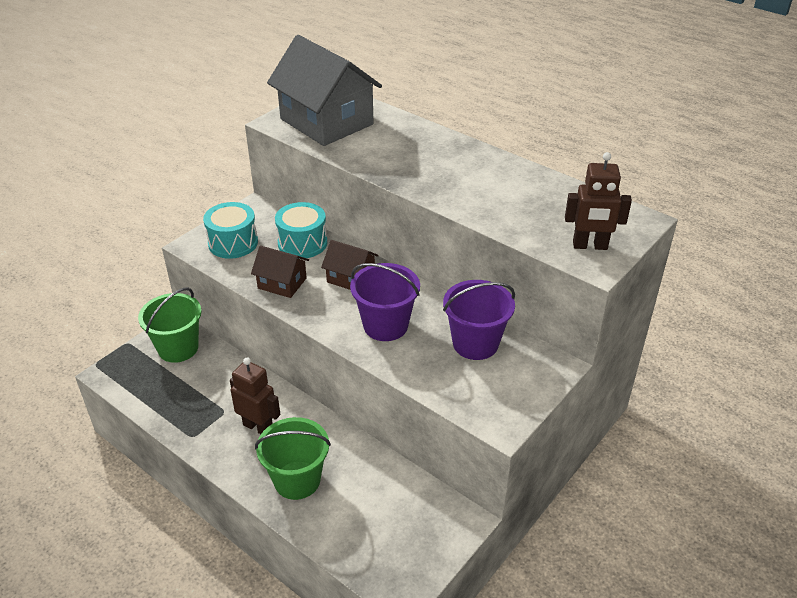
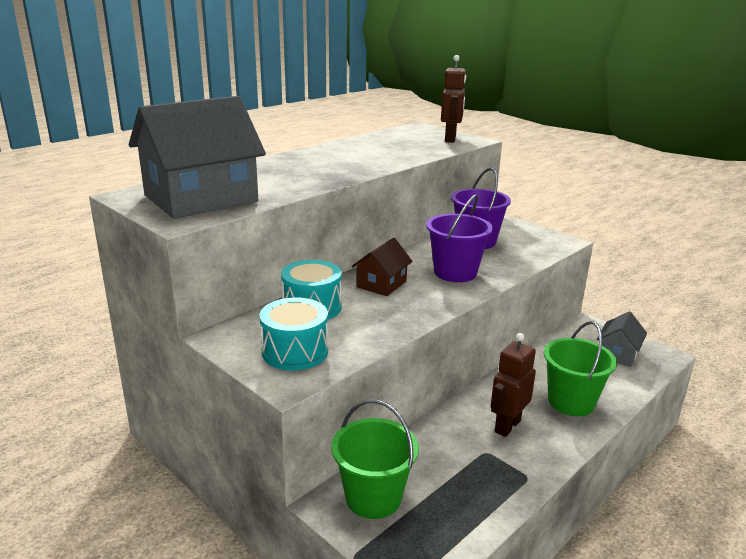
camera: 85 degrees left, 15 degrees down
(282, 283) = (384, 320): brown house -> none
(397, 541) = (618, 354): none -> grey house

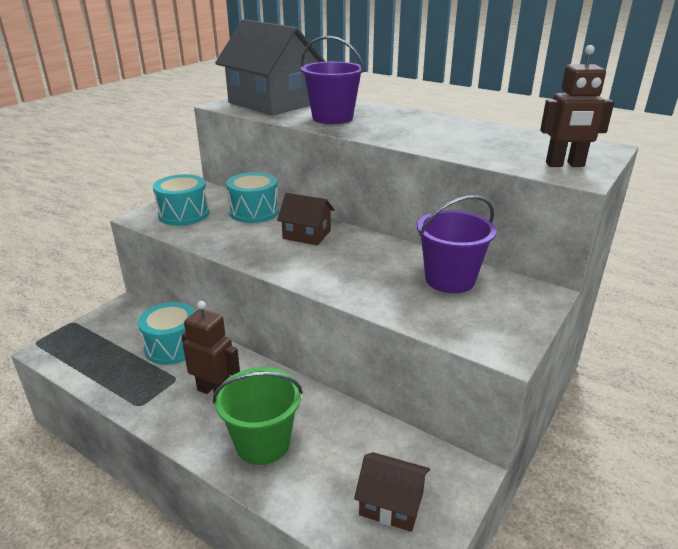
camera: 80 degrees right, 5 degrees up
(373, 497) = (127, 324): green bucket -> none
(430, 455) = (172, 347): none -> turquoise drum
(455, 272) = (350, 269): purple bucket -> purple bucket (332, 118)
(618, 354) = (391, 503): grey house -> brown house

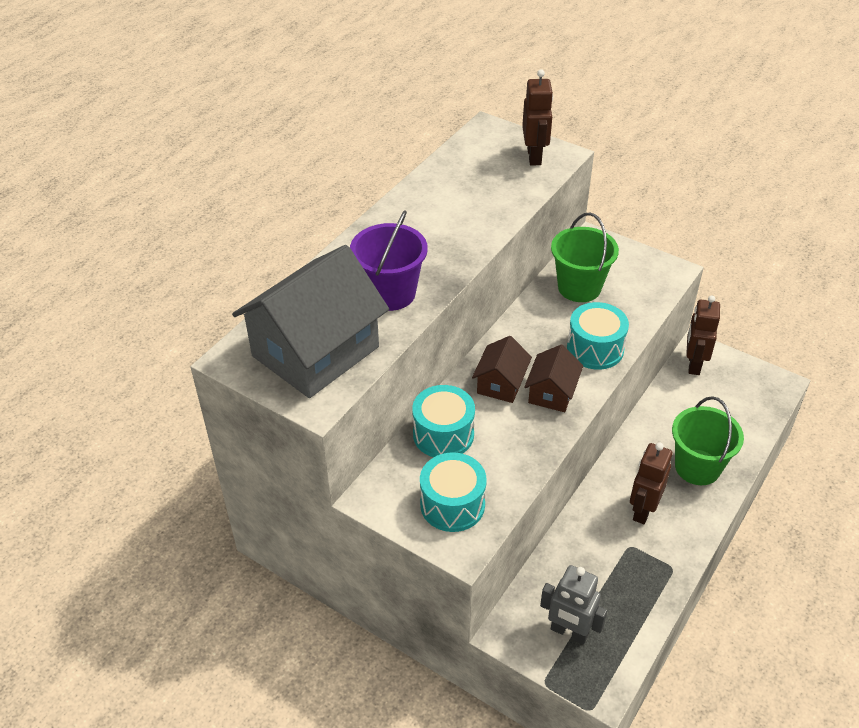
camera: 90 degrees left, 15 degrees up
(107, 336) = (569, 632): none -> grey robot
(172, 347) = (580, 560): turquoise drum -> turquoise drum (595, 349)
(391, 503) = (734, 390): brown house -> brown house (552, 393)
(436, 465) = (693, 364): none -> brown robot
(450, 279) = (579, 287): purple bucket -> green bucket

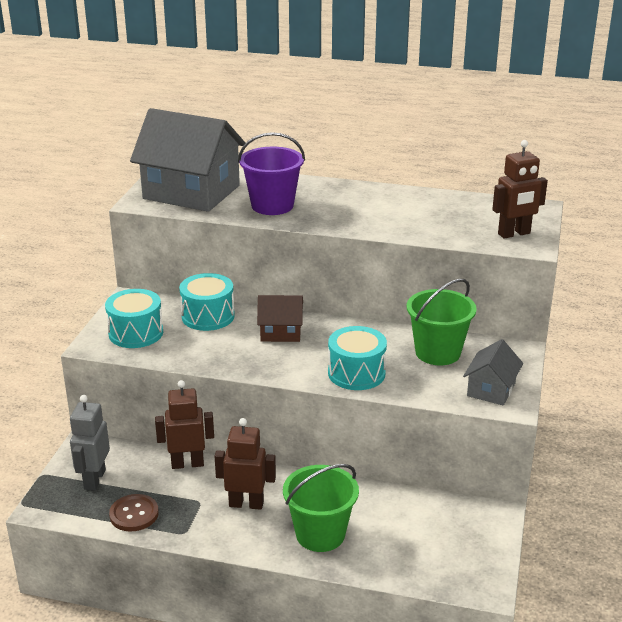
camera: 70 degrees right, 15 degrees down
(552, 393) = (284, 359): brown house -> none
(635, 605) = (134, 514): none -> brown button
(647, 274) = (491, 389): none -> grey house
(693, 364) = (470, 513): brown robot -> brown robot (187, 463)

